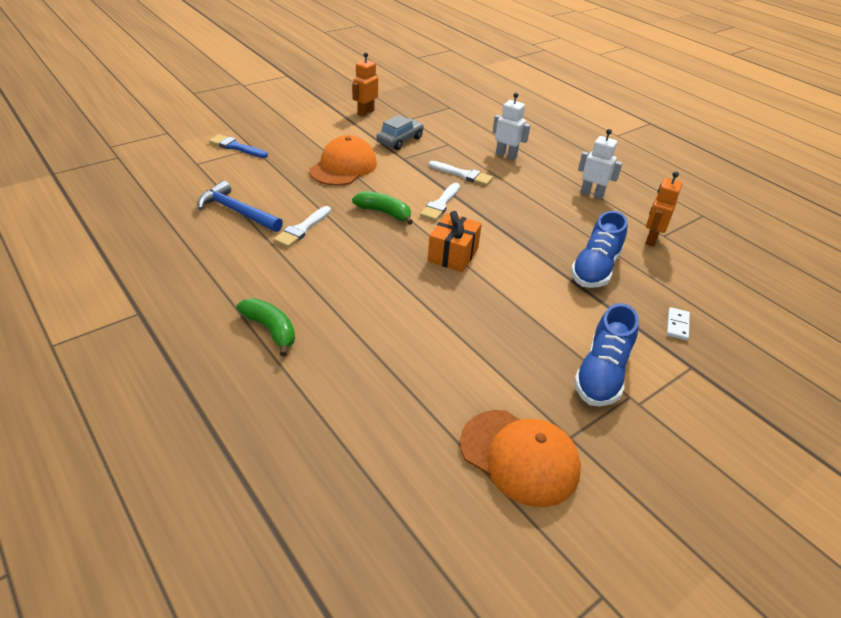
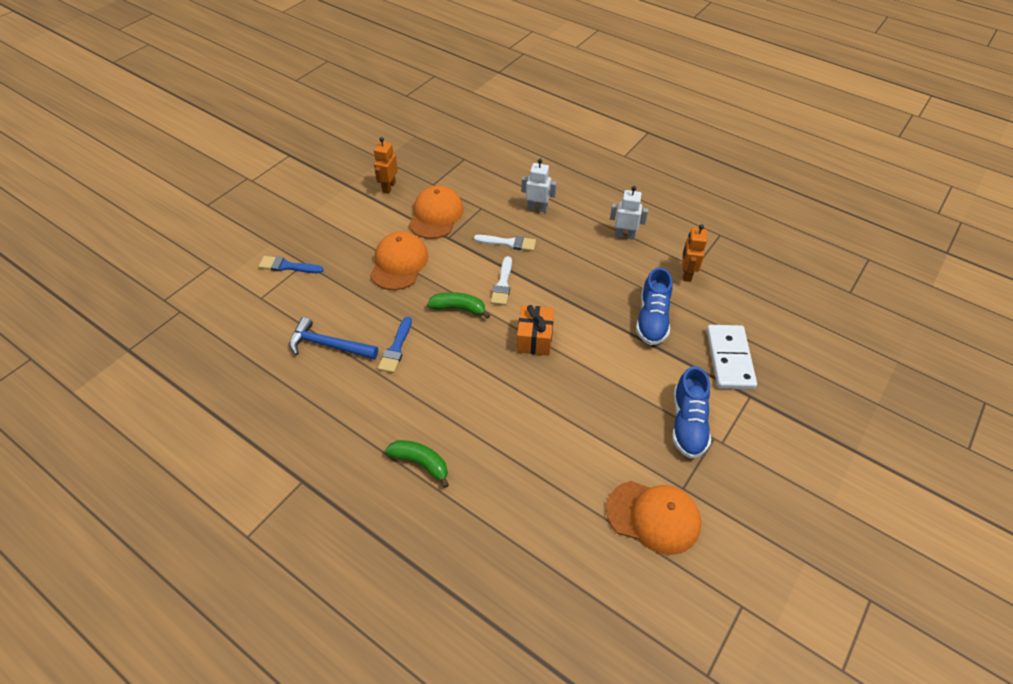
camera: 15 degrees left, 10 degrees up
(302, 229) = (396, 348): white brush -> blue brush
(400, 140) = (436, 215): grey car -> orange cap
(677, 325) = (729, 359): white domino -> white domino, size x2.29

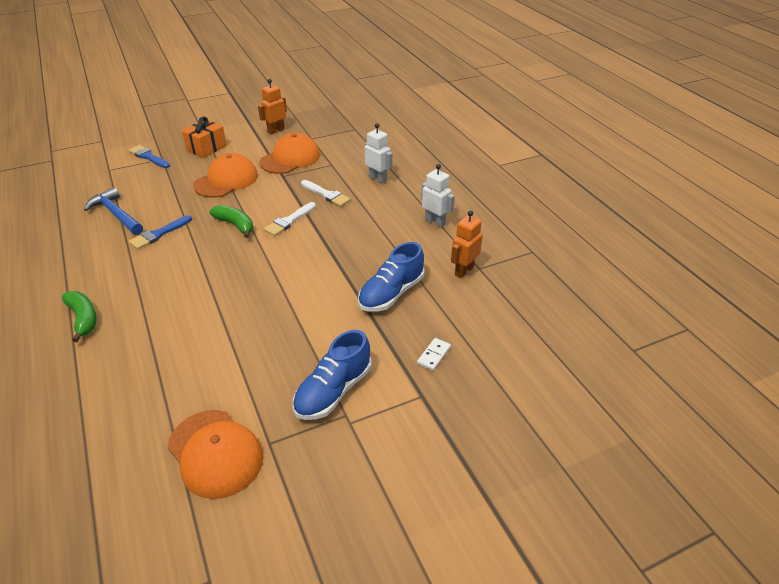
camera: 30 degrees right, 10 degrees down
(534, 339) = (271, 268): orange gift -> orange gift (206, 148)
(729, 359) = (434, 355): white domino -> white domino, size x0.44

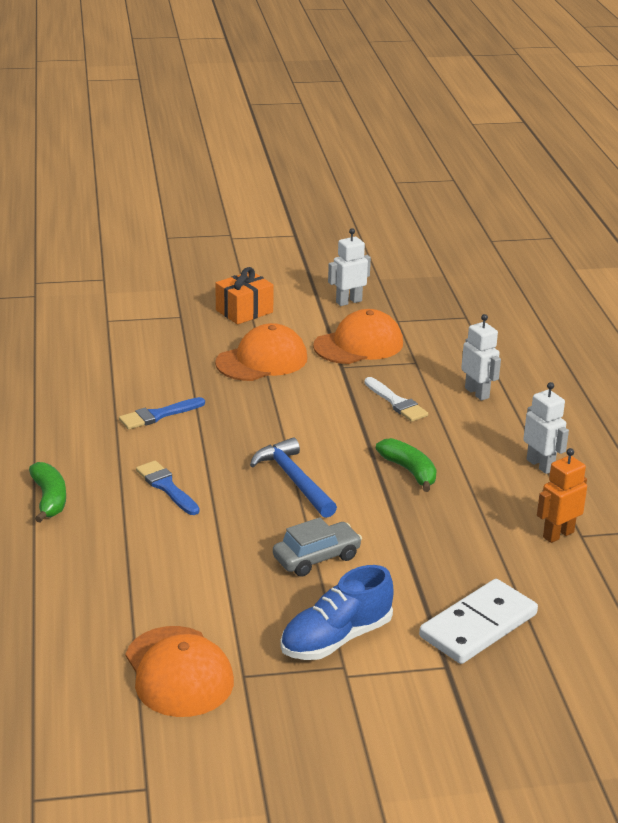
camera: 15 degrees right, 10 degrees down
(116, 214) = (108, 381): blue hammer -> blue hammer (294, 480)
(148, 157) = (162, 311): blue brush -> blue brush (166, 487)
(235, 225) = (261, 421): green banana -> green banana (409, 471)
(276, 130) = (348, 301): orange robot -> white robot
(289, 221) = (334, 428): white brush -> none
(301, 325) = (316, 558): none -> grey car
(391, 294) = (446, 544): blue shoe -> none
(434, 355) = (478, 626): white domino -> white domino, size x2.29

